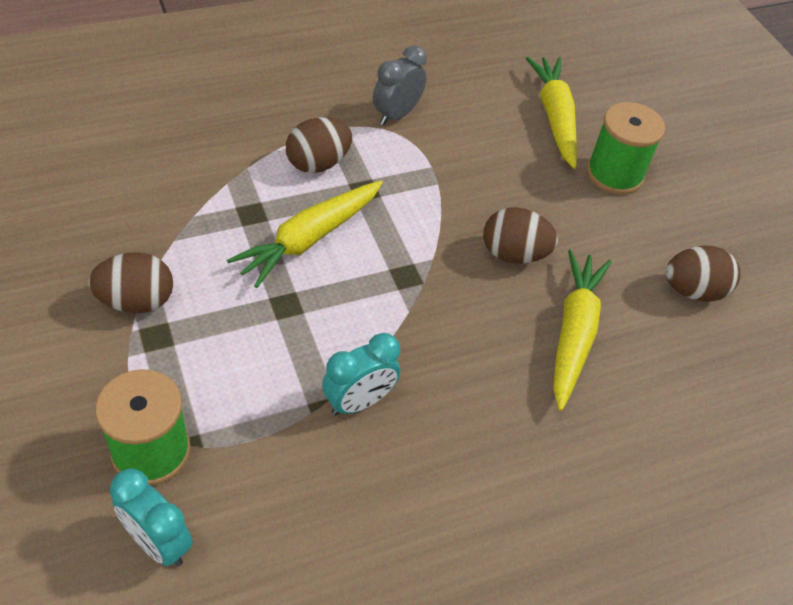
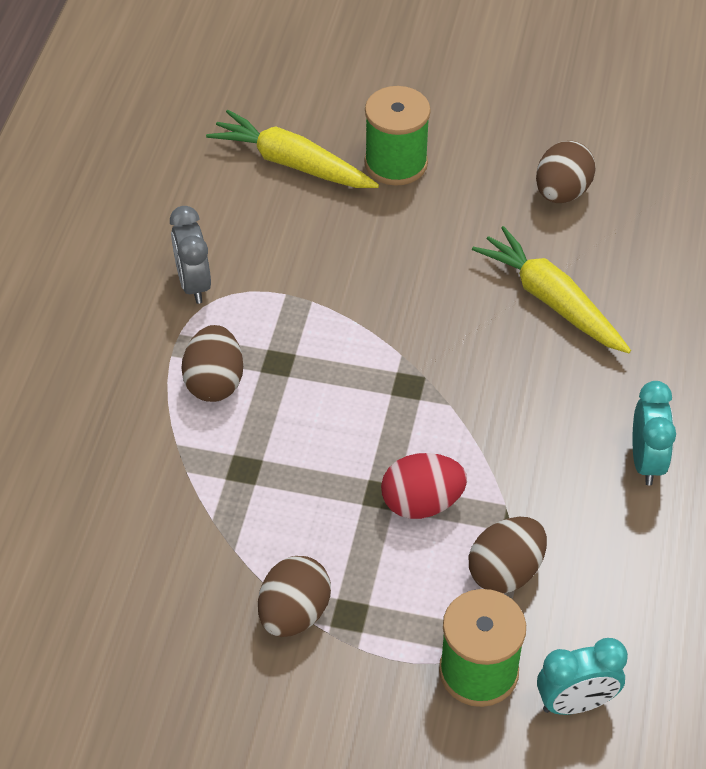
camera: 50 degrees left, 0 degrees up
(296, 336) = (422, 503): none -> red egg
(309, 239) = (311, 437): yellow carrot -> none
(359, 402) = (524, 491): turquoise clock -> turquoise clock (646, 461)
(514, 254) = (437, 292): brown egg -> brown egg (505, 571)

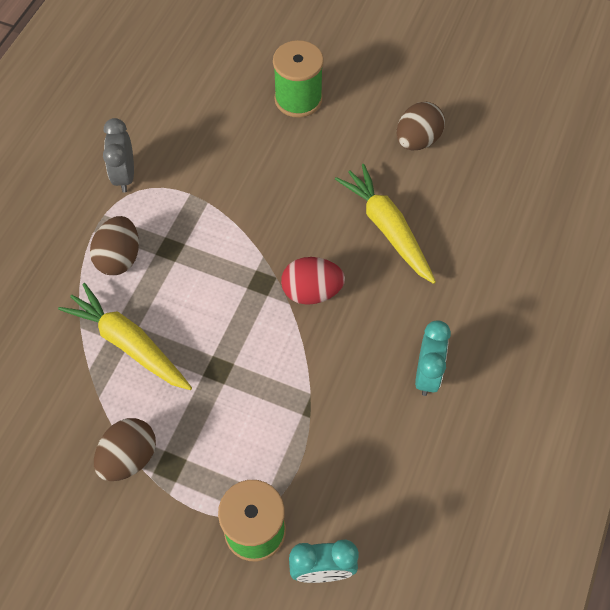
camera: 10 degrees right, 10 degrees up
(292, 163) = (221, 88): yellow carrot -> yellow carrot (129, 343)
(422, 503) = (247, 382): red egg -> red egg (312, 292)
(505, 571) = (296, 449): brown egg -> none

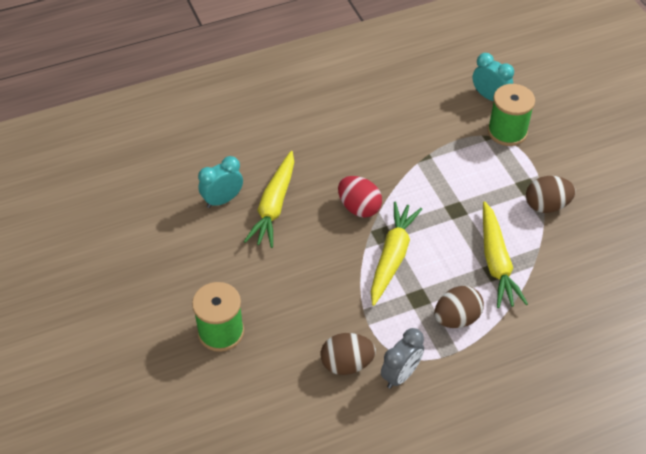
camera: 135 degrees left, 10 degrees down
(230, 268) = (392, 257): none -> yellow carrot
(417, 140) = (186, 240): brown egg -> brown egg (347, 364)
(427, 374) = (346, 127): turquoise clock -> turquoise clock (222, 200)

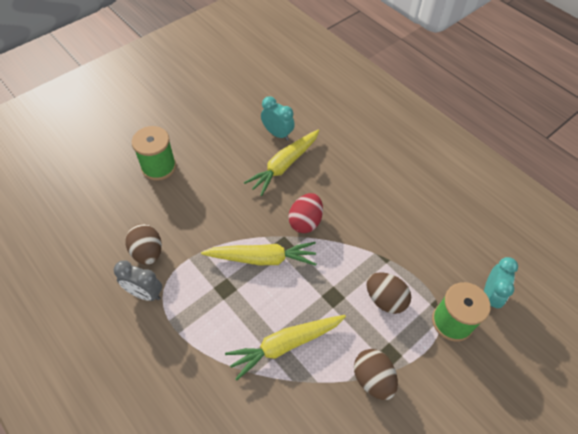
camera: 70 degrees right, 5 degrees up
(274, 206) = (284, 165): yellow carrot -> yellow carrot turned 45 degrees counterclockwise
(456, 318) = (212, 324): brown egg -> brown egg (385, 299)

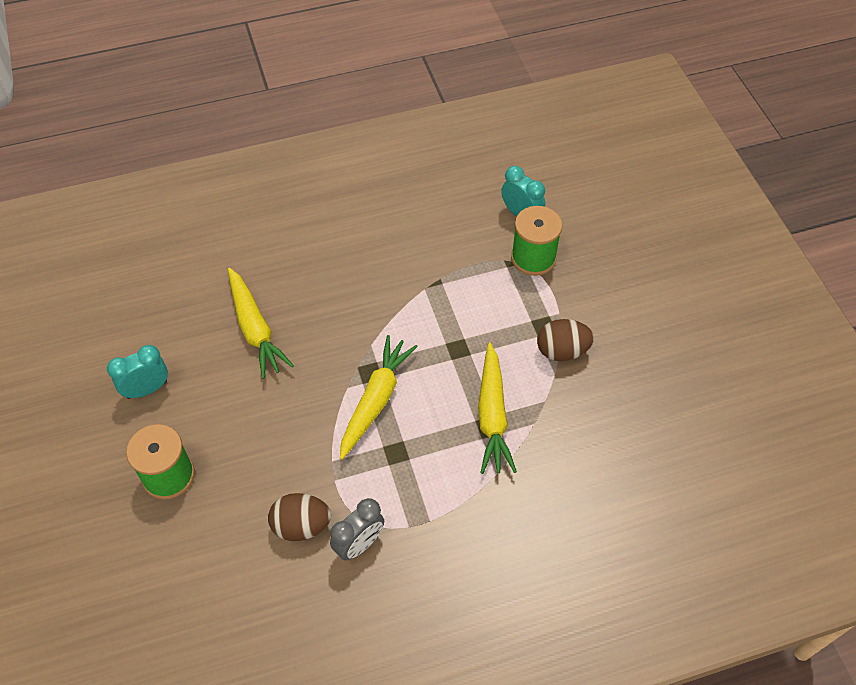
camera: 65 degrees left, 0 degrees up
(277, 134) = (199, 317): turquoise clock -> turquoise clock (147, 389)
(305, 221) = (349, 338): red egg -> none
(385, 299) = (483, 303): brown egg -> none

